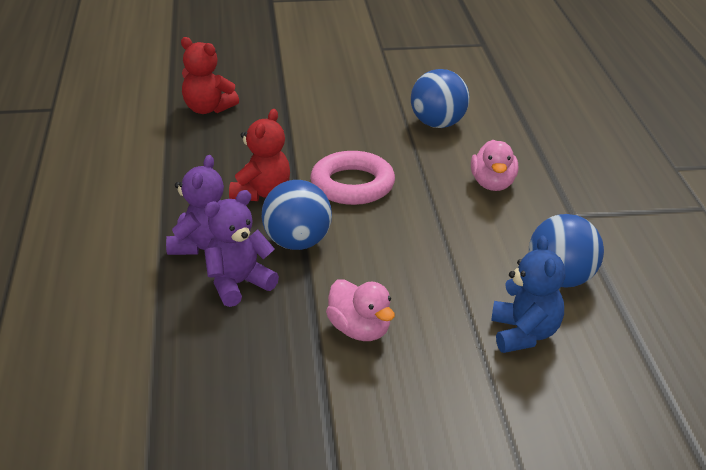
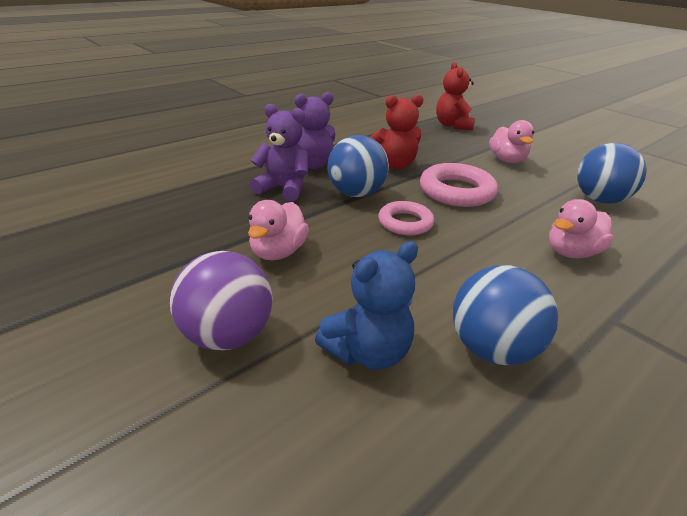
camera: 55 degrees right, 0 degrees up
(323, 124) = (507, 160): none -> pink duck
(378, 240) = (405, 223): none -> pink ring
(455, 396) = (227, 335): none -> purple ball

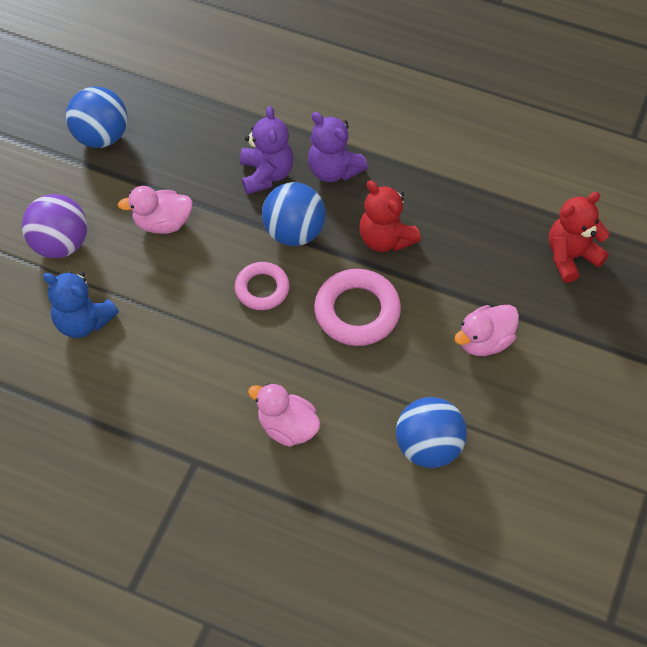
camera: 65 degrees right, 25 degrees up
(492, 349) = (122, 389): blue ball -> blue ball (101, 136)

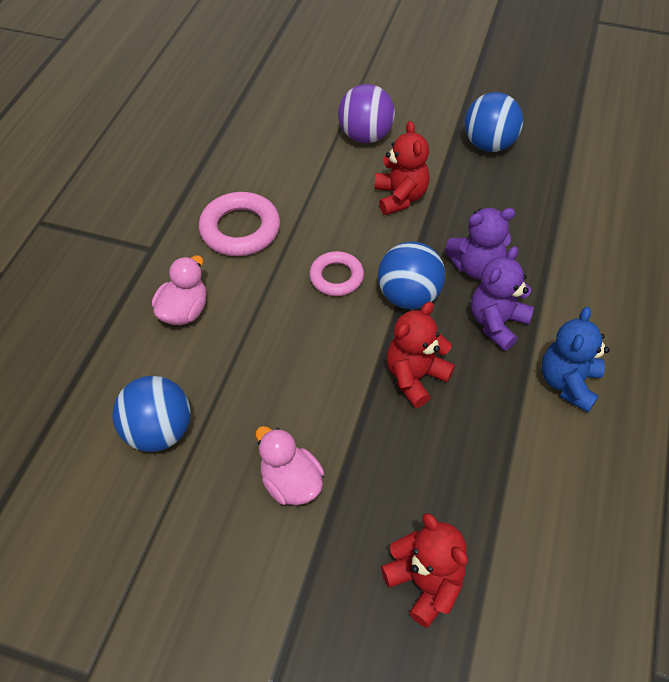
camera: 85 degrees right, 5 degrees down
(83, 321) = (288, 161): blue teddy bear -> blue teddy bear (568, 383)
(162, 223) = (400, 197): pink duck -> red teddy bear
(357, 311) = (318, 357): pink ring -> pink ring (240, 229)

